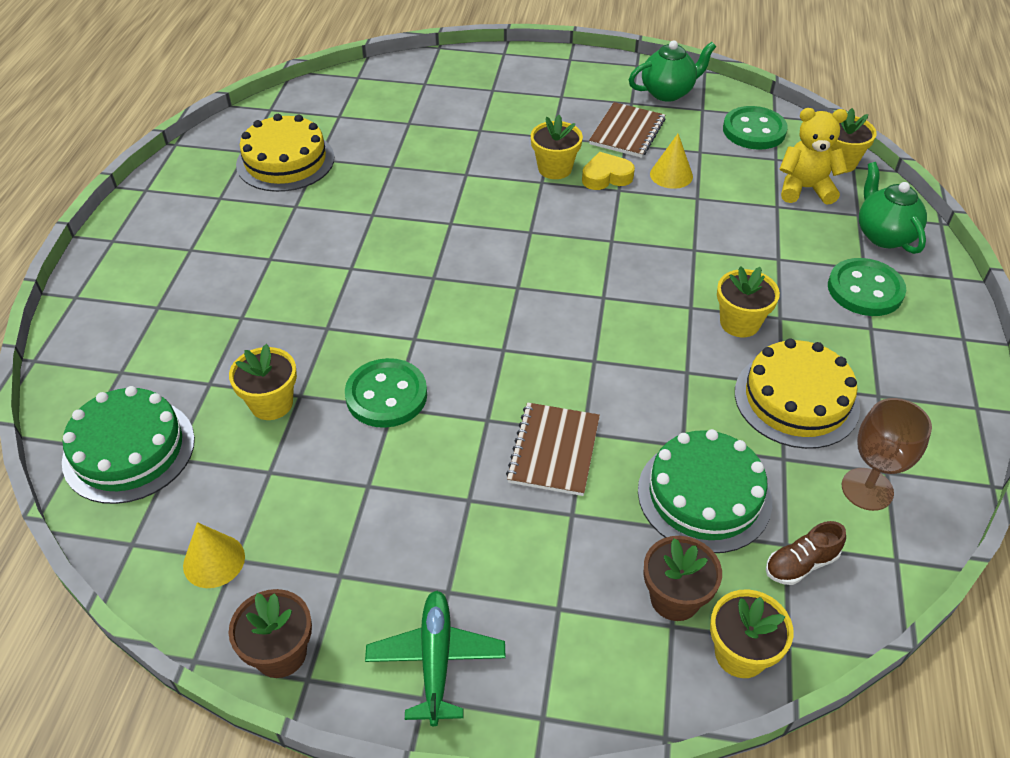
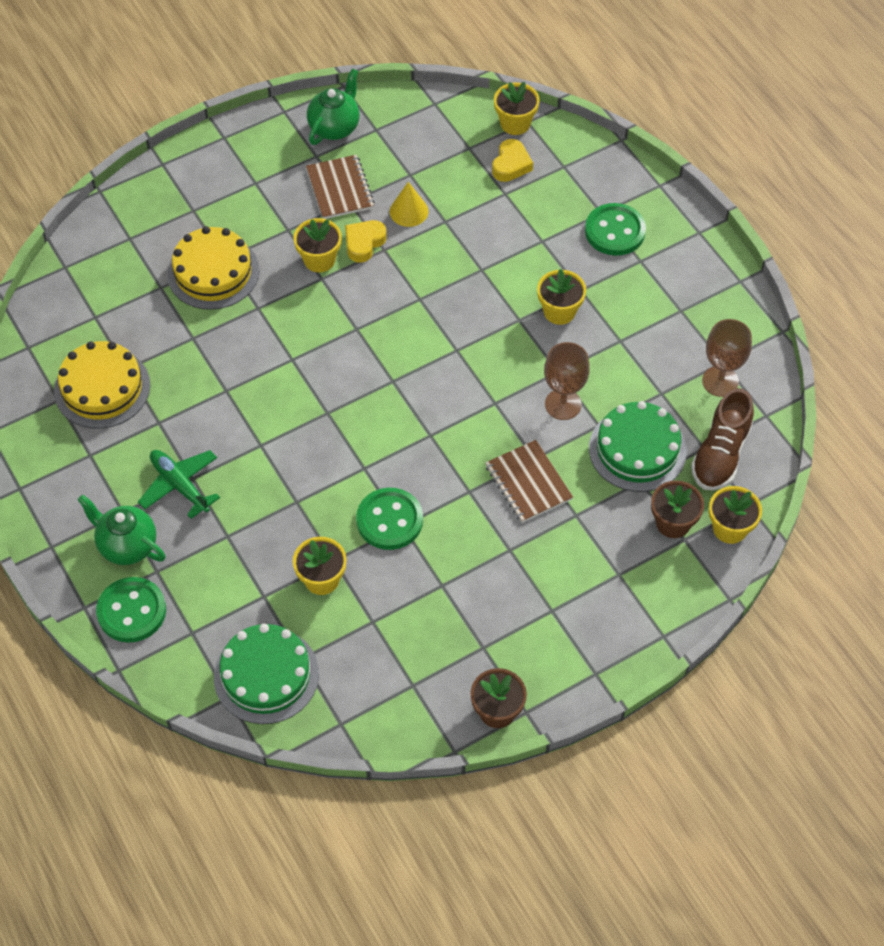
camera: 40 degrees left, 10 degrees up
(214, 561) = (402, 695): yellow cone -> none
(436, 660) = (582, 650): green plane -> green plane (179, 485)
(663, 403) = (563, 404): none -> brown goblet
(754, 130) = (431, 128): green button -> green button (132, 611)
(796, 399) = (637, 346): yellow cake -> yellow cake (213, 272)
(800, 564) = (720, 454): brown shoe -> brown shoe, size x1.74
(805, 189) = (511, 164): yellow teddy bear -> yellow heart
(883, 235) = (593, 175): green teapot -> green teapot (127, 545)

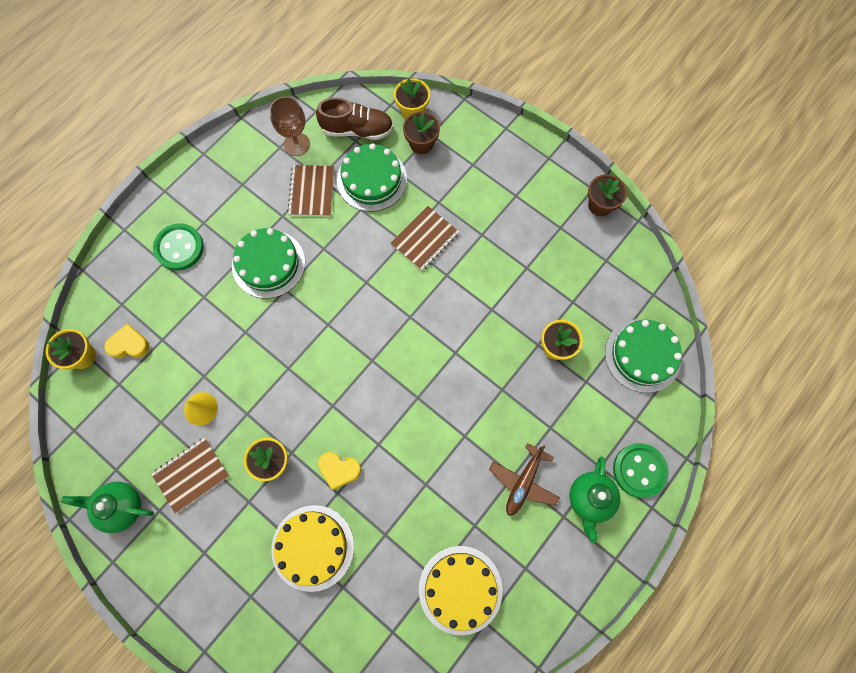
camera: 110 degrees left, 15 degrees up
(179, 485) = (523, 482): green plane -> brown plane
(364, 243) = (244, 432): yellow heart -> yellow heart (339, 470)
(389, 520) = (491, 319): green button -> none
(559, 311) = (268, 264): yellow flower pot -> green cake
(563, 404) = (351, 237): brown goblet -> none
(643, 380) = (312, 191): none -> brown notebook

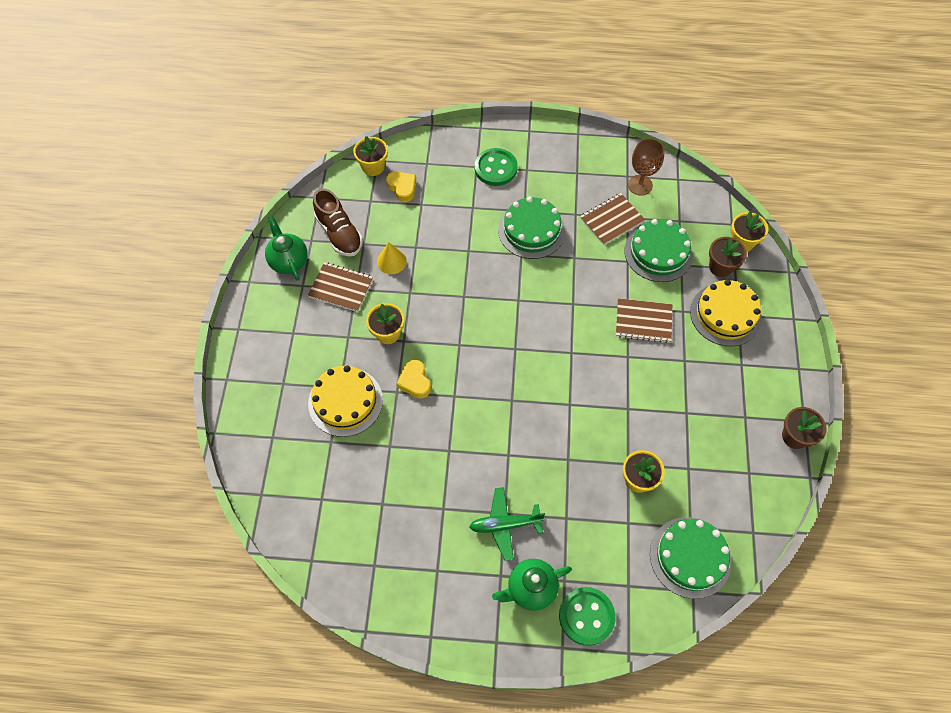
camera: 55 degrees right, 10 degrees down
(357, 130) = (689, 216): brown shoe -> brown shoe (339, 233)
(460, 589) = (386, 529): yellow cake -> yellow cake (725, 314)
(523, 482) = (505, 525): brown plane -> green plane

